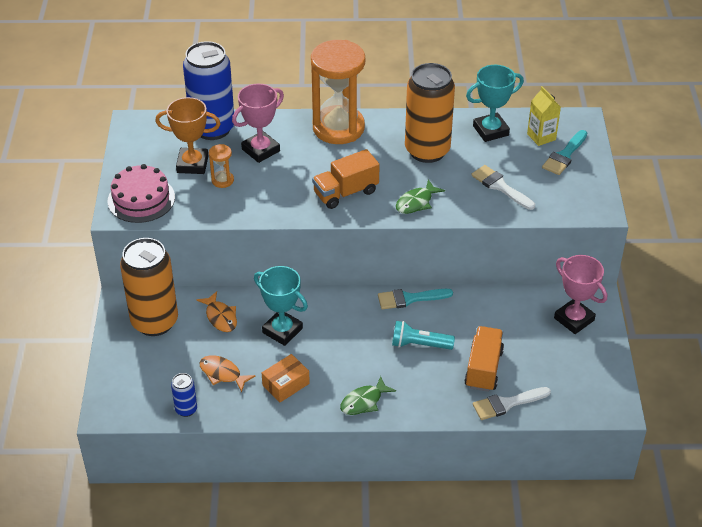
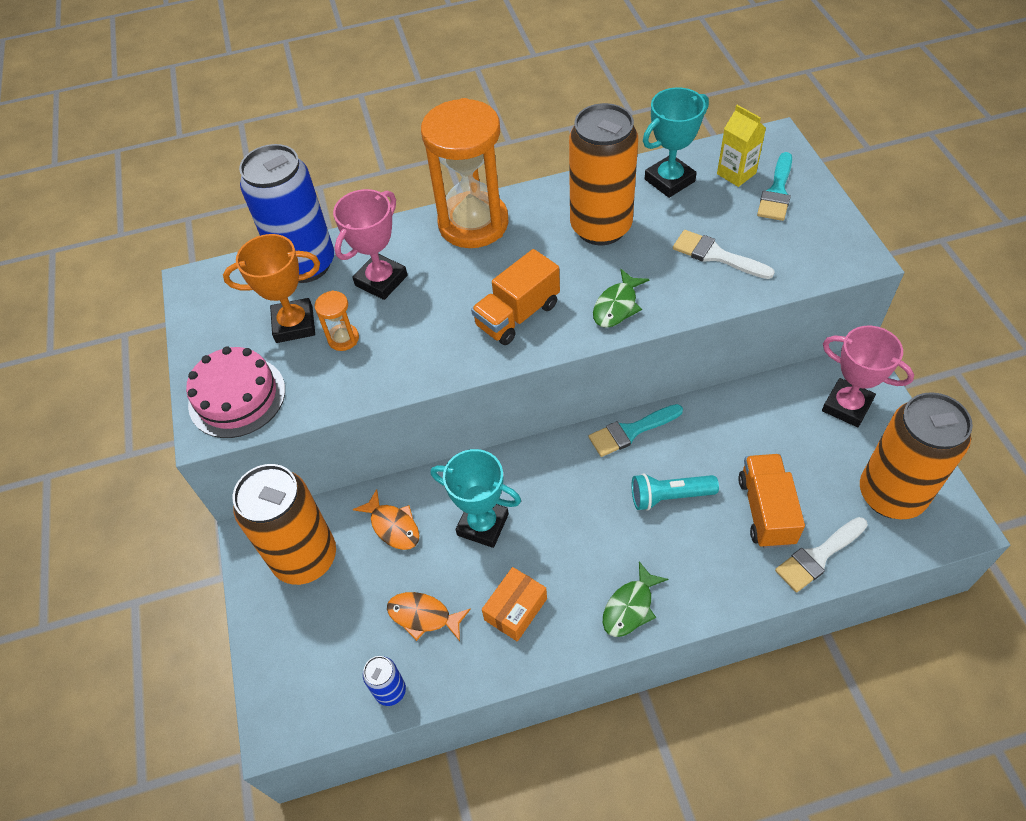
camera: 10 degrees left, 10 degrees up
(577, 380) = (891, 495): none -> orange can

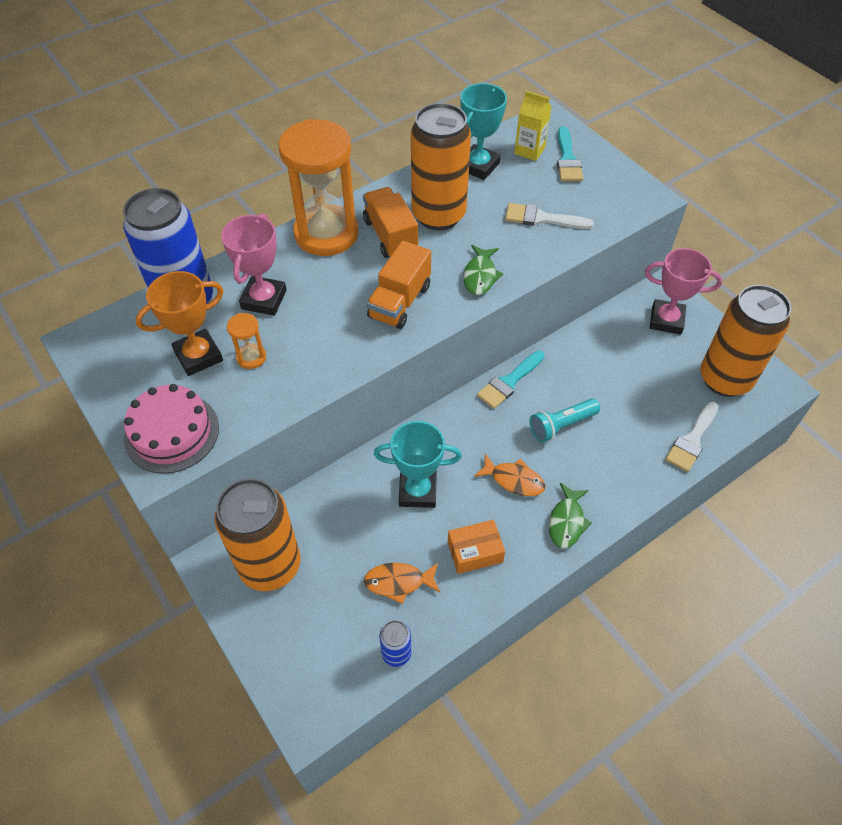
camera: 25 degrees left, 0 degrees up
(393, 526) = (339, 515): orange fish -> orange fish (514, 480)
(515, 609) = (475, 552): orange box -> orange box turned 60 degrees clockwise
(766, 510) = (639, 416): orange truck -> orange truck (390, 236)

